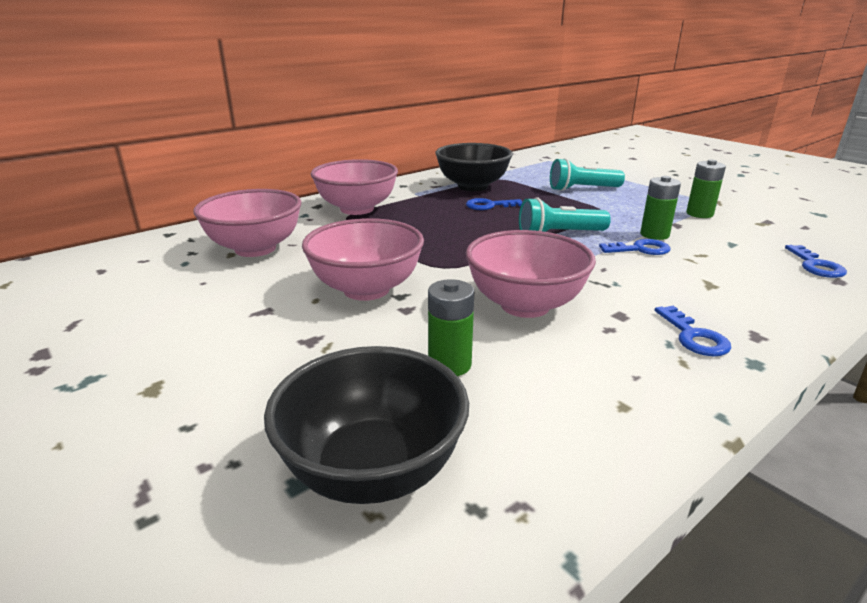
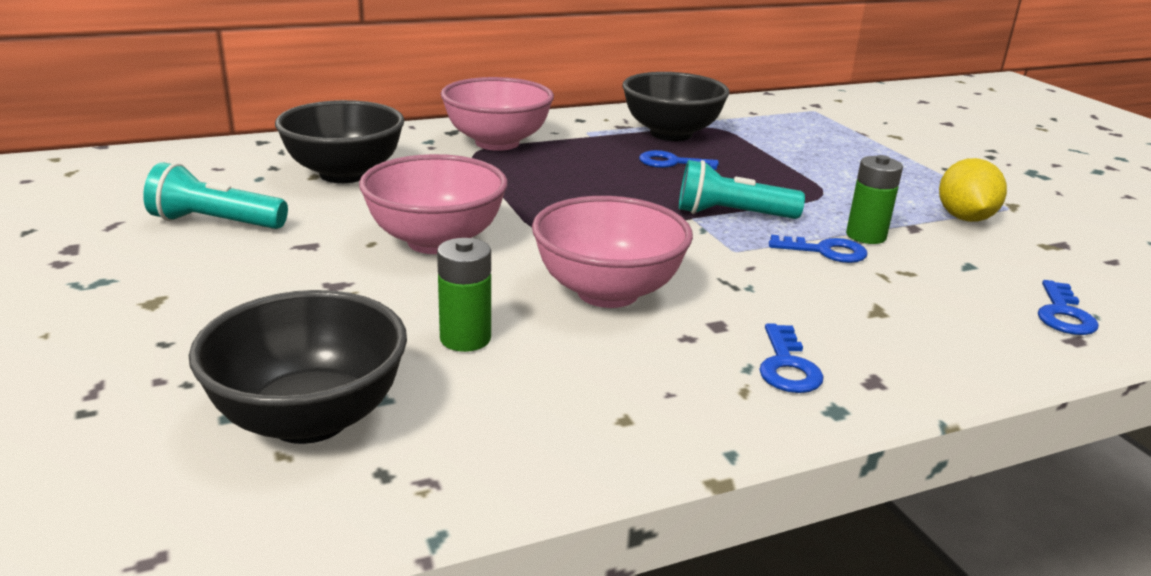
camera: 15 degrees right, 0 degrees up
(255, 249) = (344, 174): pink bowl -> black bowl
(582, 189) = (823, 159): turquoise flashlight -> turquoise flashlight (215, 222)
(699, 214) = (964, 218): green battery -> yellow lemon

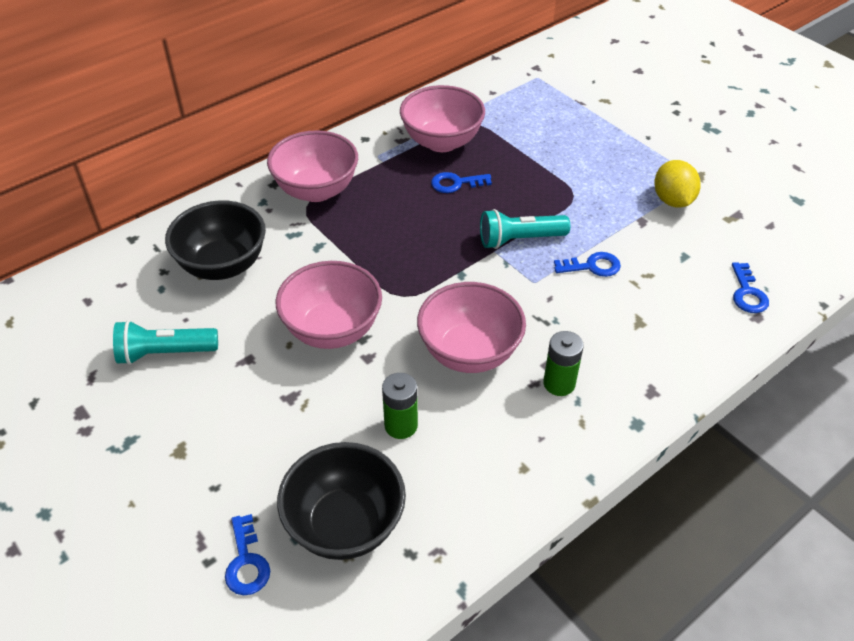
camera: 15 degrees left, 20 degrees up
(671, 134) = (441, 142): black bowl -> pink bowl
(787, 366) = (600, 393): blue key -> blue key (246, 562)
(866, 236) = (614, 240): green battery -> green battery (559, 383)

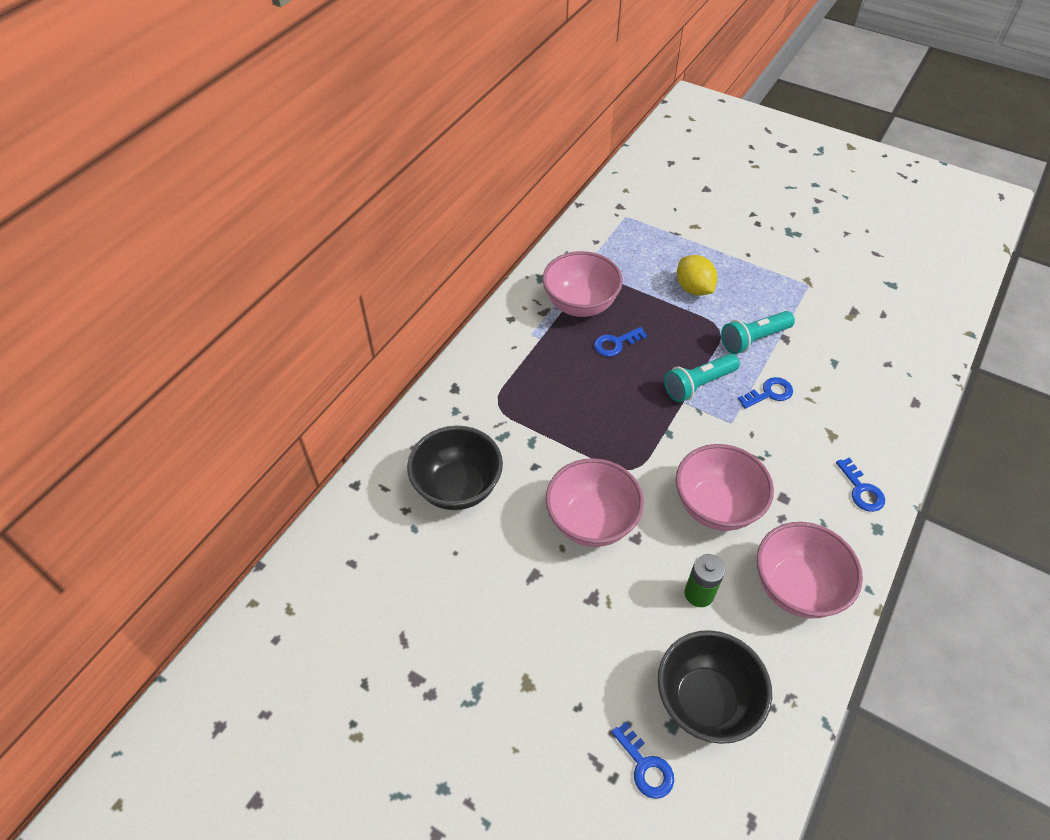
camera: 20 degrees left, 5 degrees up
(165, 353) = (457, 593): turquoise flashlight -> turquoise flashlight (753, 339)
(316, 190) = (497, 385): pink bowl -> pink bowl (796, 587)
(559, 383) = (801, 512): green battery -> none
(672, 200) = (798, 311): yellow lemon -> yellow lemon (693, 289)
(747, 293) = (898, 383): blue key -> blue key (861, 490)

